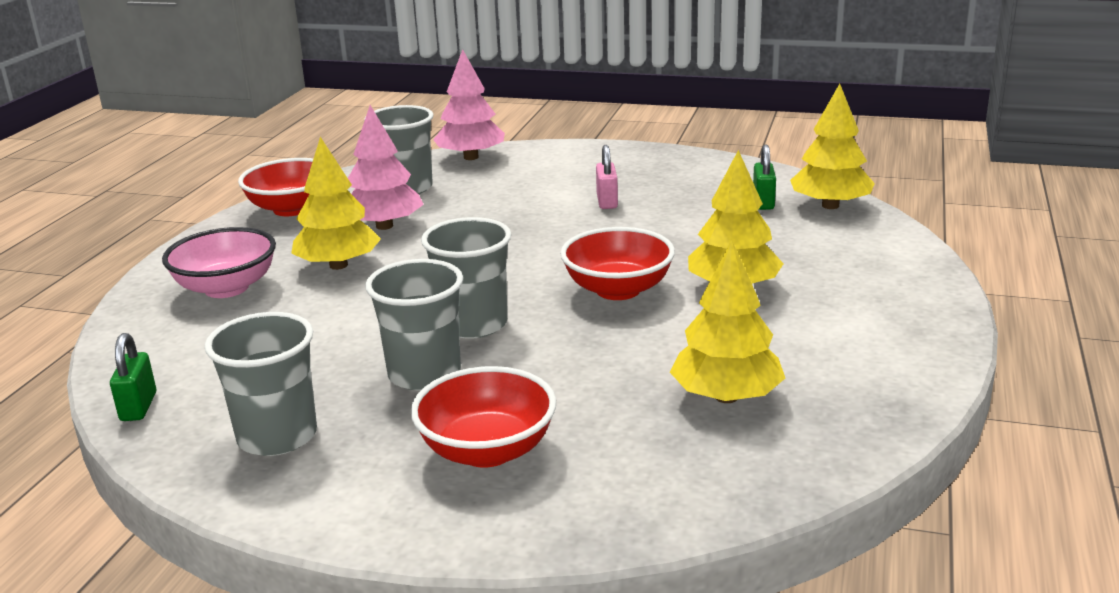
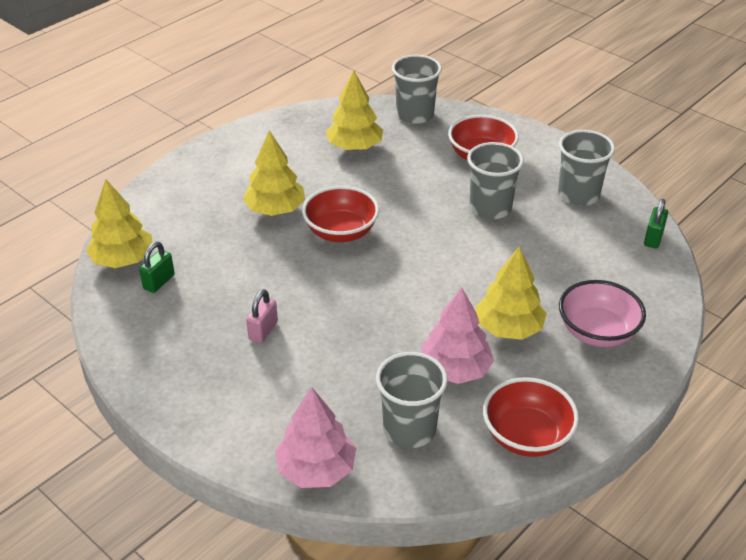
camera: 155 degrees left, 15 degrees up
(473, 324) = (445, 234): grey cup -> grey cup (415, 115)

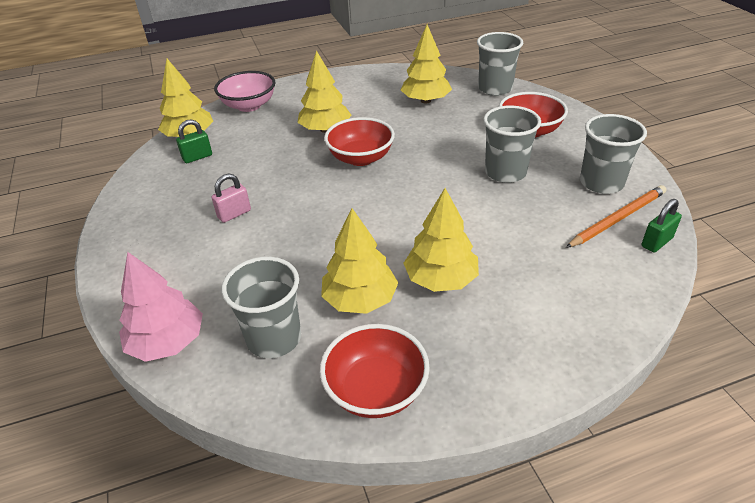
camera: 30 degrees right, 0 degrees up
(455, 369) = (360, 299): pink tree -> yellow tree
(597, 332) = (529, 313): pink bowl -> pink bowl (249, 106)
(612, 226) = (618, 218): none -> orange pencil

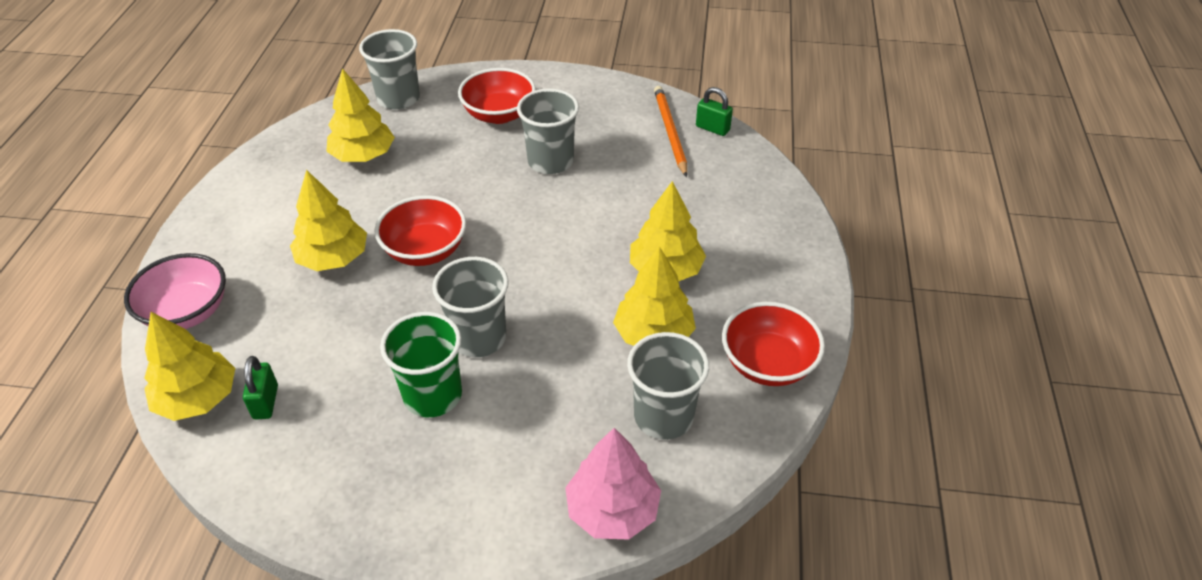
camera: 65 degrees left, 5 degrees up
(234, 214) = (433, 395): pink padlock -> green cup
(601, 183) = (617, 115): grey cup -> grey cup (478, 338)
(656, 242) = (712, 128): green padlock -> green padlock turned 45 degrees counterclockwise

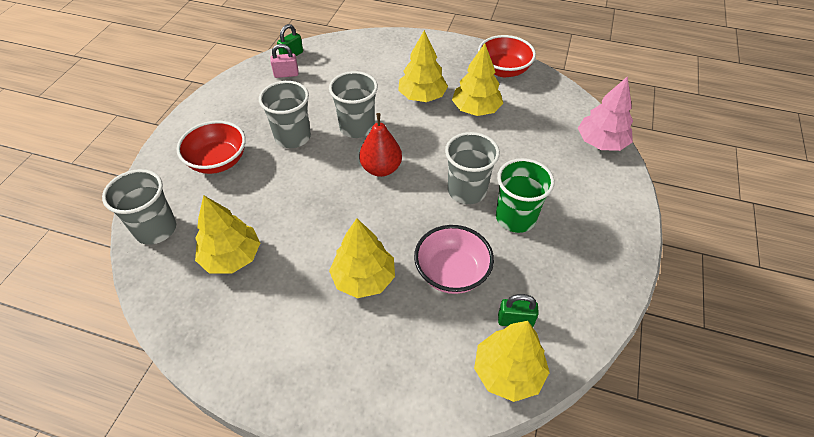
camera: 80 degrees left, 5 degrees up
(187, 312) = (405, 393): pink bowl -> pink bowl (452, 272)
(425, 250) = (371, 216): red bowl -> none
(508, 247) = (381, 169): none -> red pear
(663, 416) = (538, 114): grey cup -> grey cup (357, 127)
(670, 132) = (286, 74): orange pencil -> pink padlock

